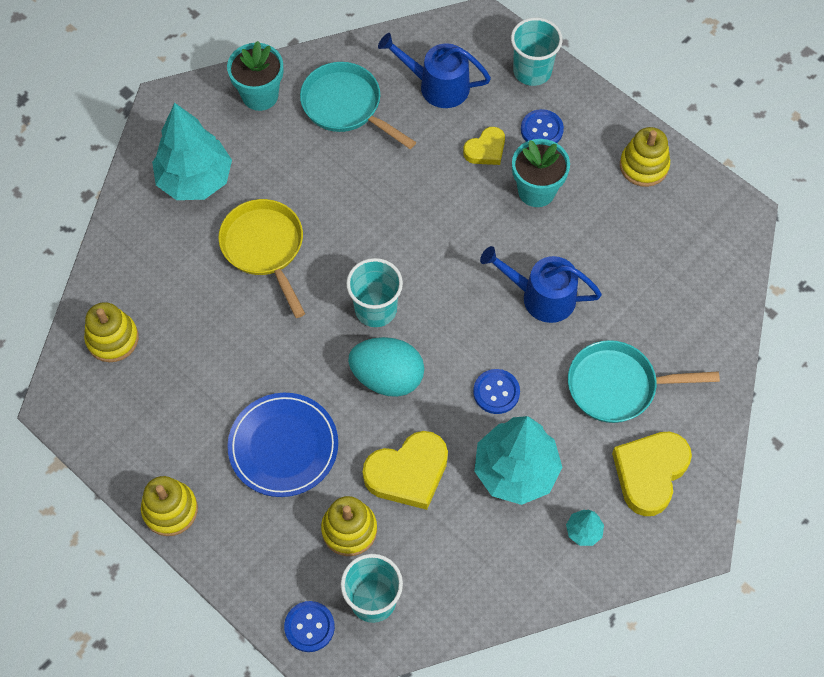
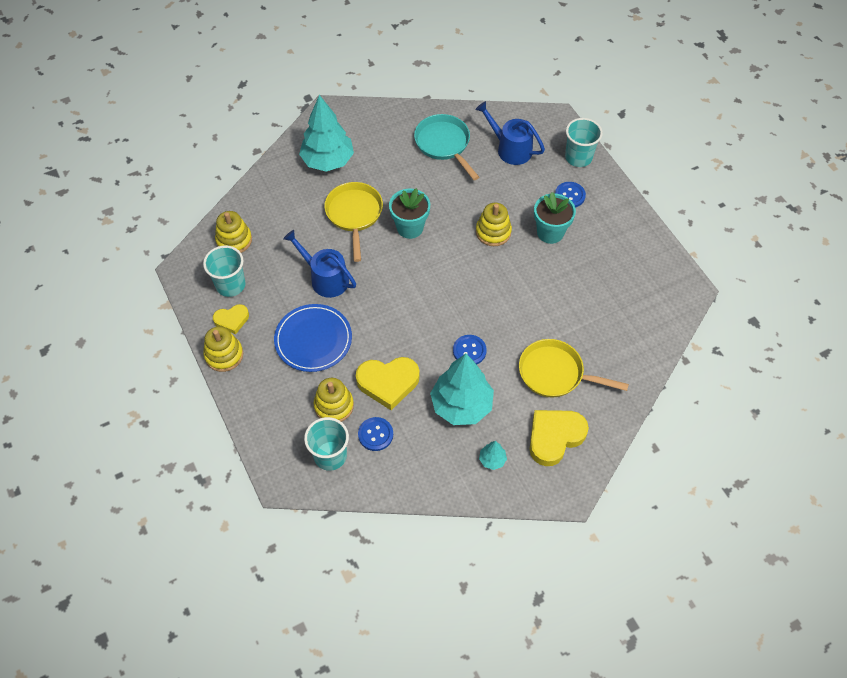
camera: 20 degrees right, 5 degrees down
(260, 95) = (391, 122): turquoise flower pot -> turquoise flower pot (410, 227)
(309, 627) = (281, 458): blue button -> blue button (375, 434)
(375, 309) = (410, 274): turquoise cup -> turquoise cup (230, 285)
(387, 377) = (400, 318): turquoise egg -> none
(486, 149) = (526, 197): yellow heart -> yellow heart (232, 320)
(541, 296) = (526, 300): blue watering can -> blue watering can (325, 278)
(618, 386) = (555, 373): turquoise pan -> yellow pan
(644, 166) = (631, 238): yellow stacking toy -> yellow stacking toy (493, 232)

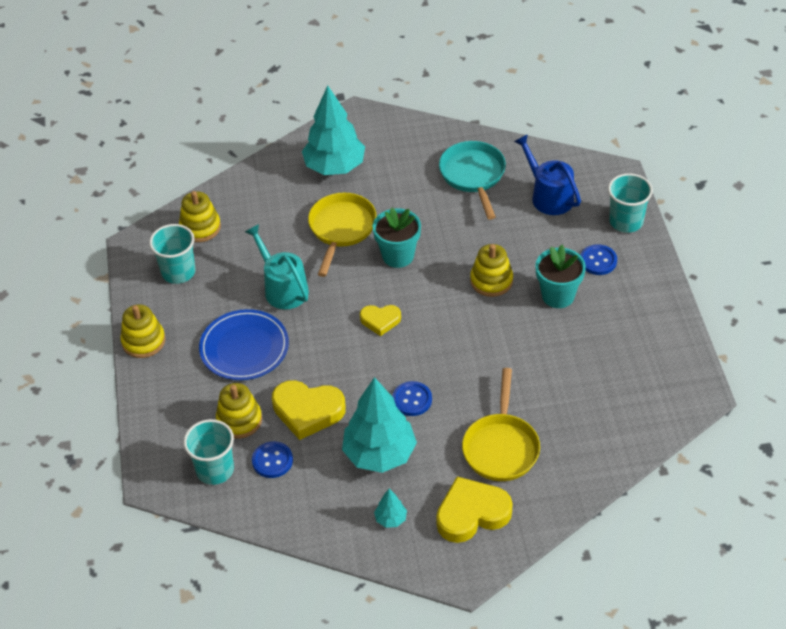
camera: 20 degrees right, 10 degrees down
(232, 320) = (165, 308): yellow heart -> yellow heart (380, 320)
(325, 278) = (283, 288): blue watering can -> turquoise watering can
(555, 373) = (501, 447): yellow pan -> yellow pan turned 120 degrees counterclockwise

